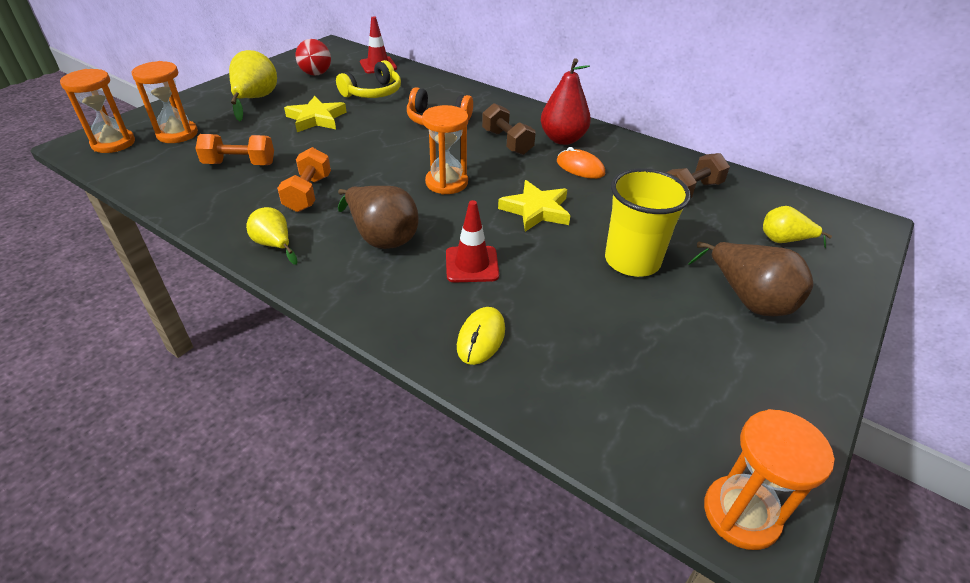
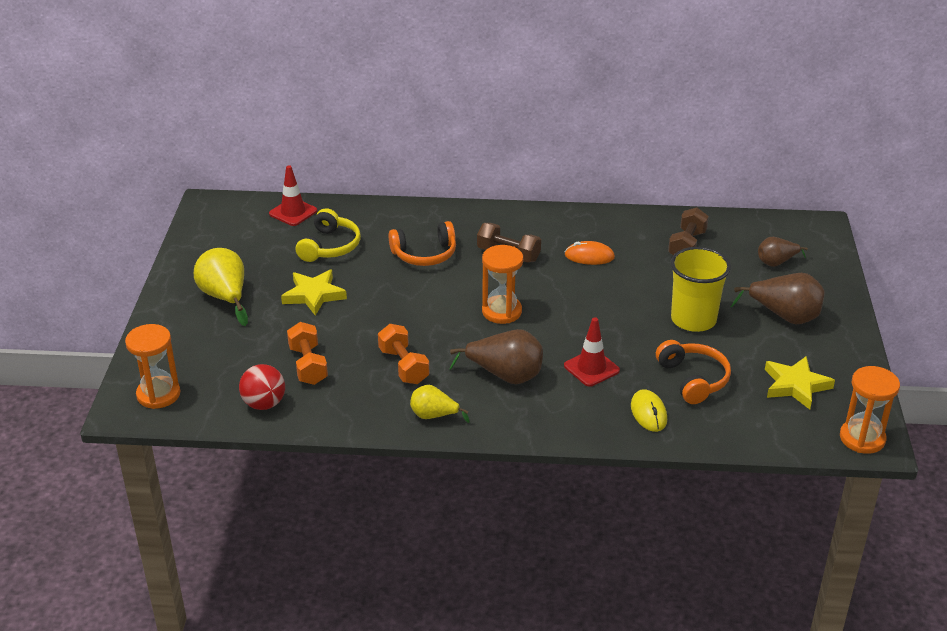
camera: 30 degrees left, 5 degrees down
(177, 134) = (205, 361): orange hourglass -> none
(239, 164) = (308, 365): orange dumbbell -> orange dumbbell turned 75 degrees counterclockwise
(316, 74) = (243, 245): red ball -> red ball (264, 404)
(536, 210) = (593, 307): yellow star -> yellow star (795, 385)
(562, 139) = (550, 234): red pear -> none
(570, 323) = (693, 379): none -> orange headphones
(784, 241) = (776, 262): yellow pear -> brown pear

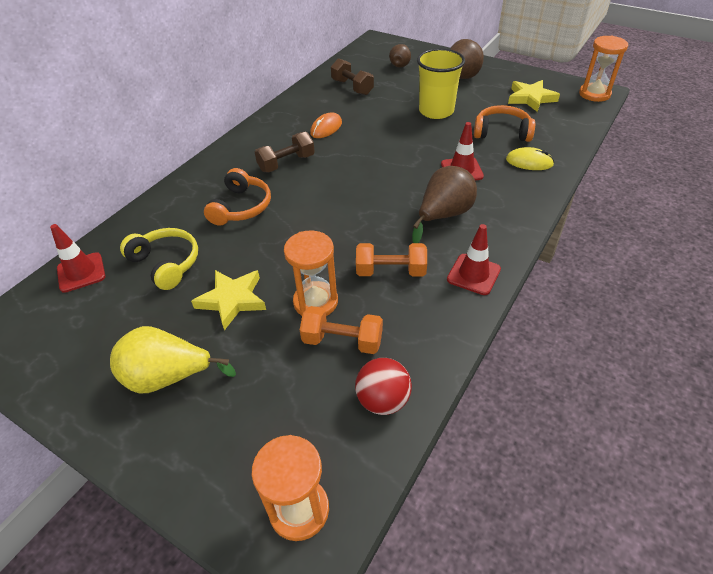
camera: 60 degrees left, 10 degrees up
(434, 416) = (473, 274): yellow pear -> red traffic cone
(501, 311) = (358, 190): orange hourglass -> orange hourglass (315, 302)

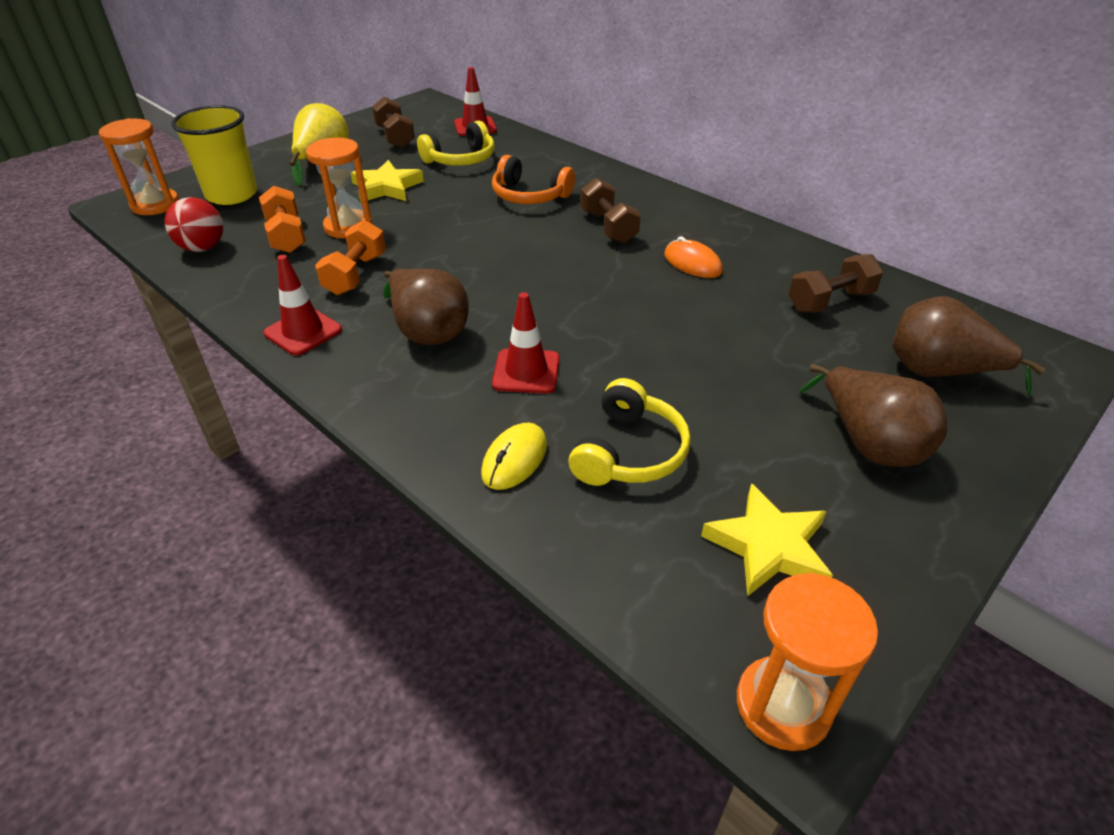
camera: 100 degrees right, 5 degrees down
(101, 332) = (395, 137): none -> brown dumbbell
(342, 341) = (287, 236): orange dumbbell -> orange dumbbell turned 45 degrees counterclockwise
(400, 64) = (939, 373): brown pear -> brown pear, size x1.63
(436, 111) = (728, 383): yellow cup -> yellow cup (232, 195)
(502, 132) = (629, 452): orange headphones -> yellow headphones

